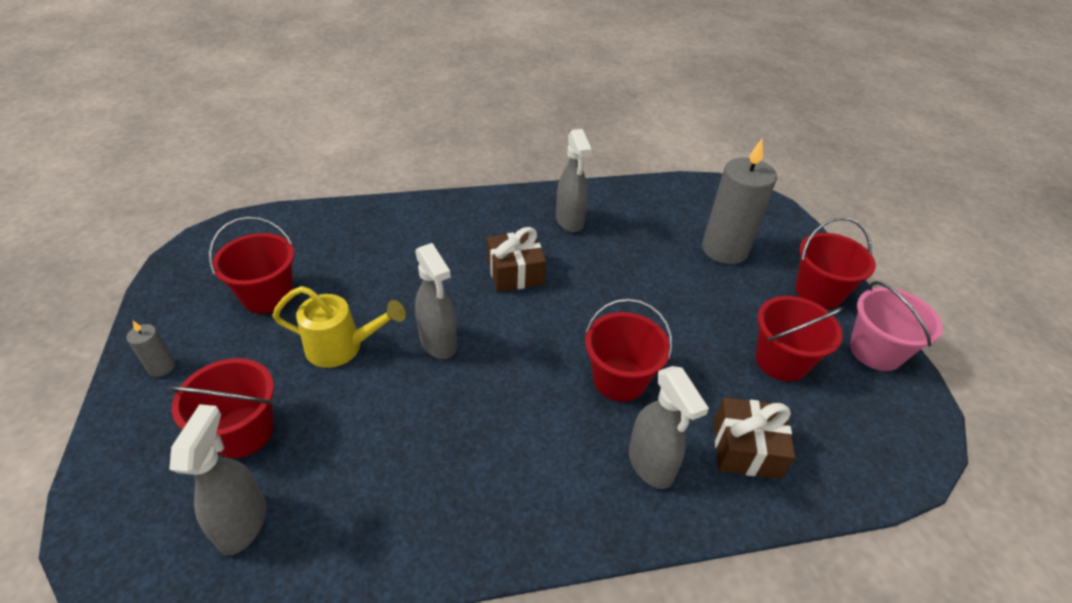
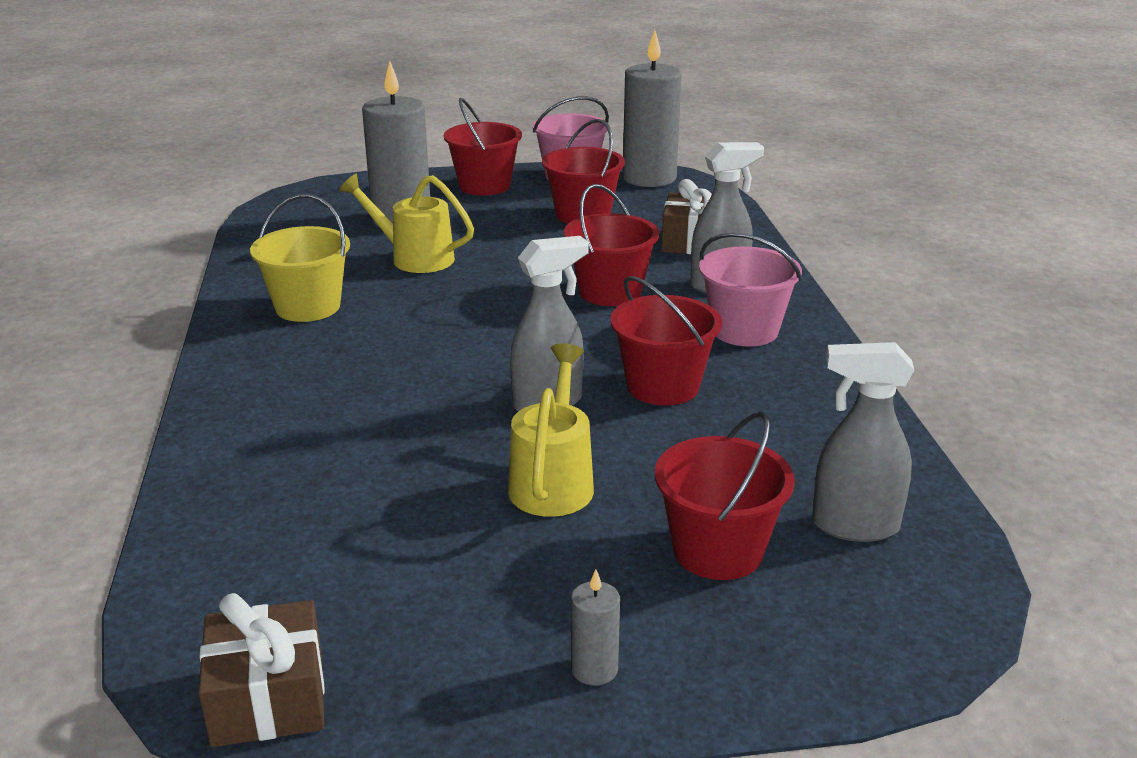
camera: 85 degrees left, 15 degrees down
(267, 295) = (422, 574): red bucket -> red bucket (663, 386)
(515, 272) = (413, 348): brown gift -> brown gift (268, 698)
(557, 478) = (744, 330): none -> pink bucket
(569, 221) = (308, 307): grey spray bottle -> yellow bucket
(657, 262) = (414, 258): none -> yellow watering can
(906, 417) = (649, 178): none -> grey candle

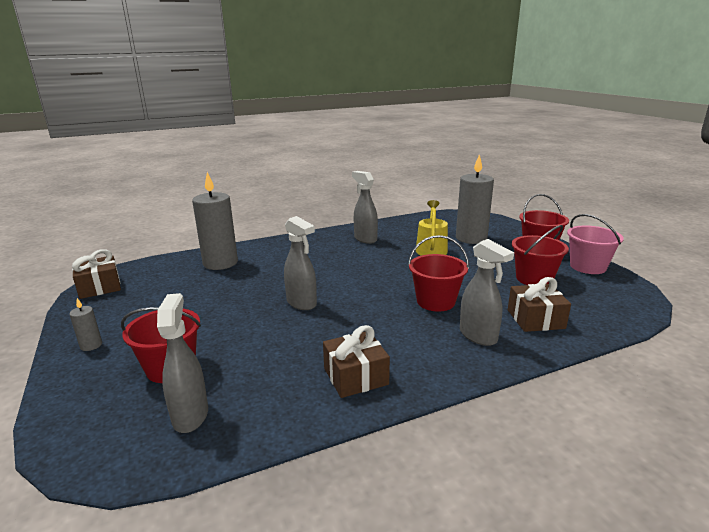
camera: 75 degrees right, 5 degrees down
(308, 307) = (365, 239): yellow bucket -> grey spray bottle
(553, 481) = (231, 315): yellow watering can -> none
(649, 178) = (624, 291): grey candle -> grey candle (220, 263)
(663, 386) = (331, 332): red bucket -> none
(744, 330) = (418, 352): pink bucket -> none
(788, 382) = (355, 376): none -> brown gift

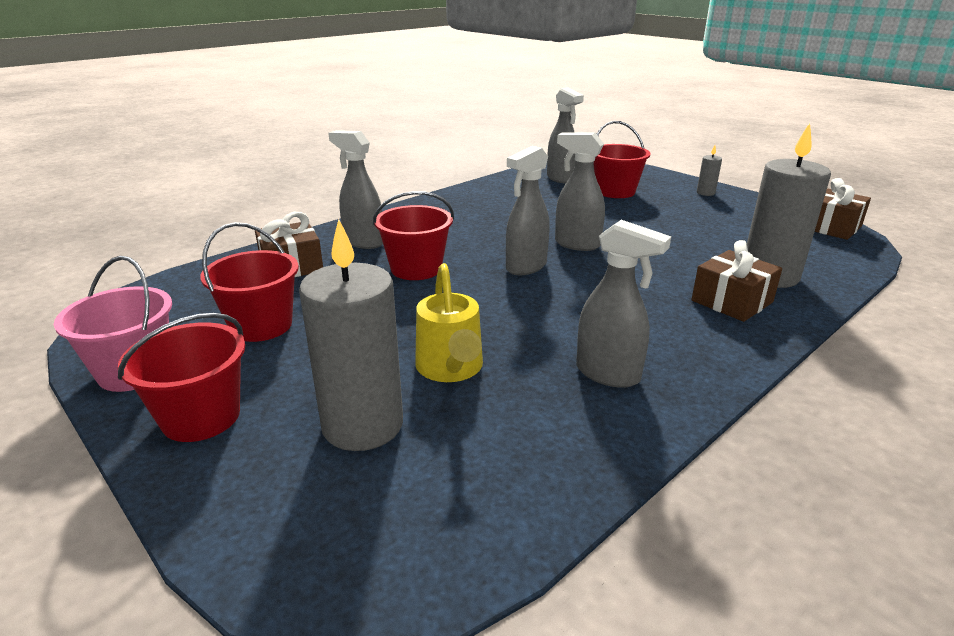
camera: 160 degrees right, 5 degrees up
(355, 376) = (467, 205): brown gift -> brown gift (732, 301)
(357, 290) = (525, 267): none -> grey spray bottle

